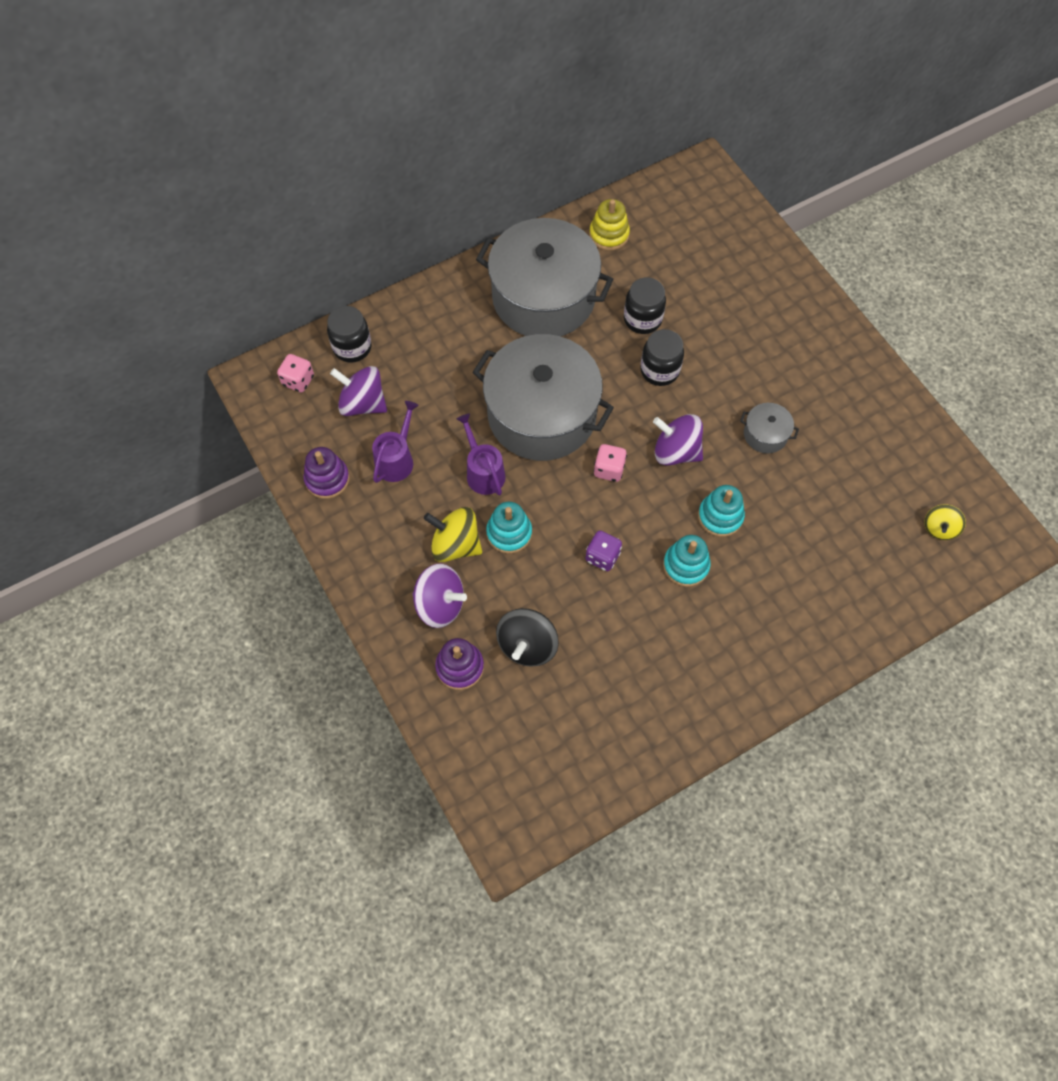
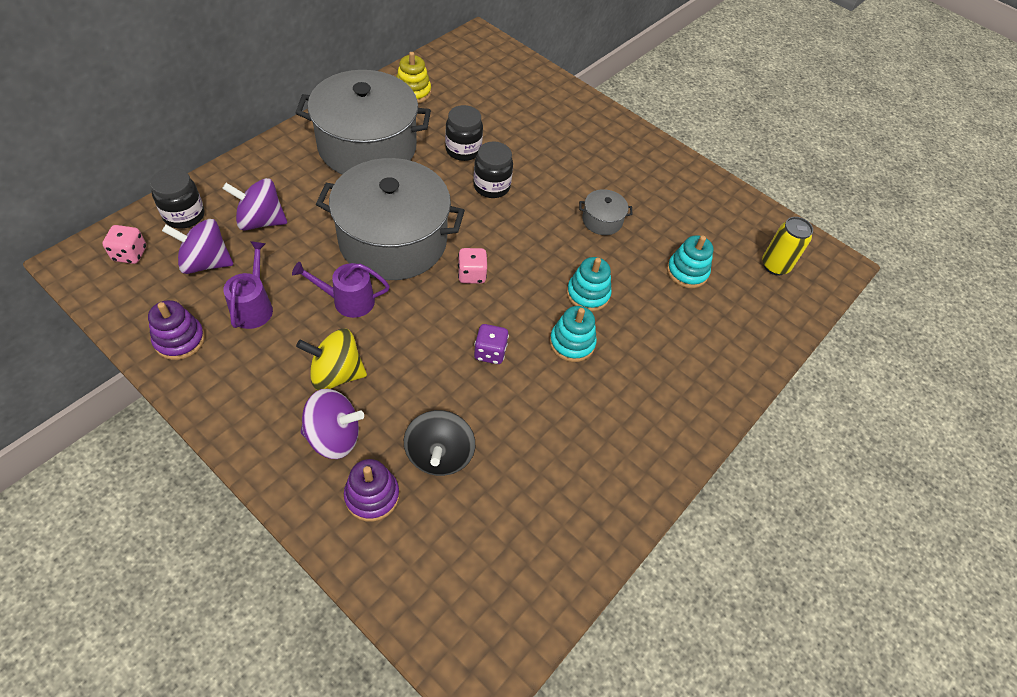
camera: 25 degrees left, 10 degrees down
(483, 472) = (348, 301): purple watering can -> purple watering can turned 45 degrees counterclockwise
(509, 533) = (390, 351): turquoise stacking toy -> turquoise stacking toy (687, 272)
(676, 451) = (528, 248): purple spinning top -> purple spinning top (261, 221)
(939, 528) = (775, 266): yellow spinning top -> yellow can

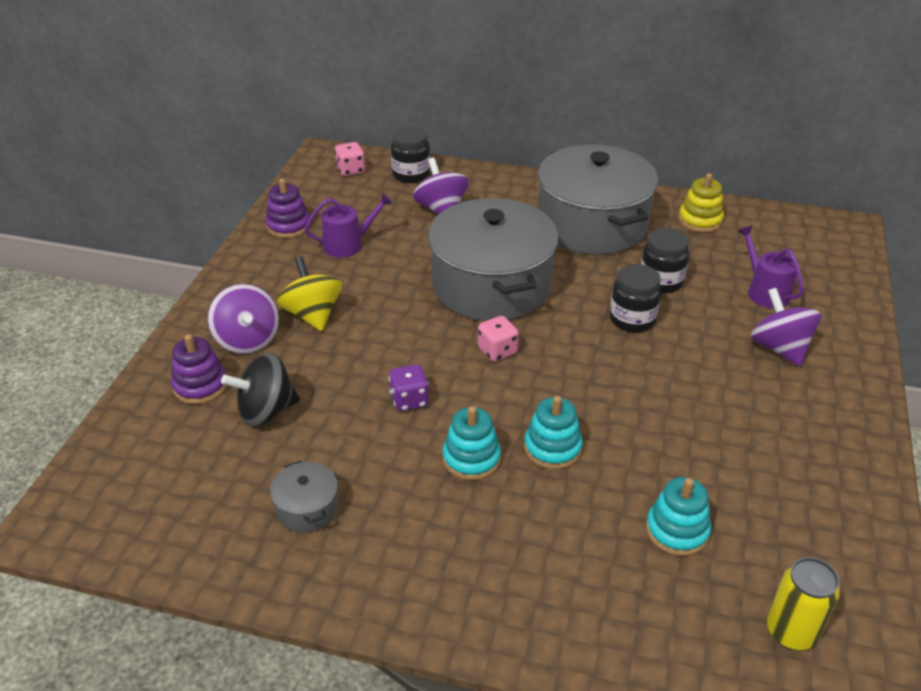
camera: 70 degrees right, 15 degrees down
(205, 262) = (373, 204): purple spinning top -> purple spinning top (779, 348)
(348, 301) = (397, 289): purple watering can -> purple watering can (765, 291)
(602, 220) = (678, 422): grey pot -> grey pot (307, 508)

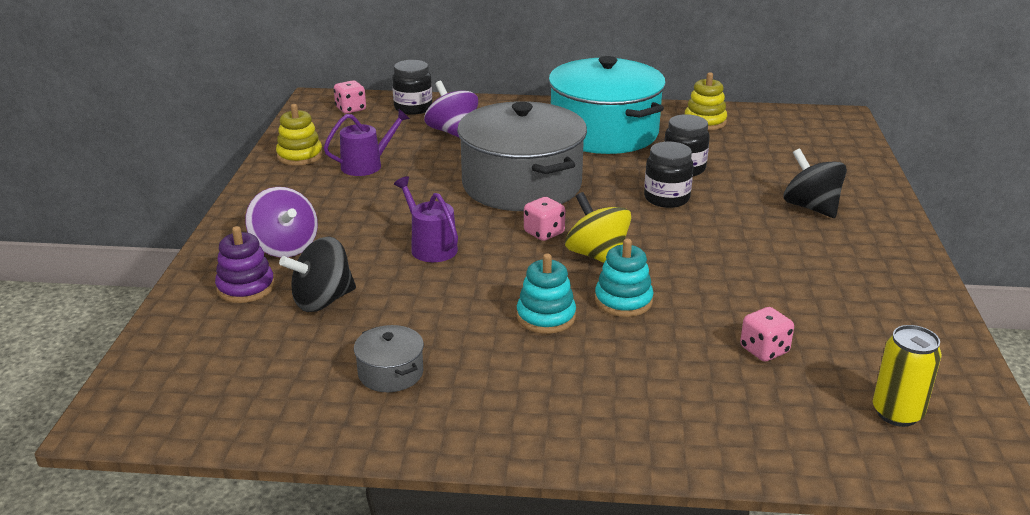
camera: 10 degrees left, 10 degrees down
(288, 226) = (300, 156): purple stacking toy -> yellow stacking toy
(312, 315) = (347, 222): yellow spinning top -> yellow spinning top (597, 256)
(409, 400) = (468, 278): purple dice -> none
(592, 225) = (604, 132): grey pot -> turquoise pot
(677, 530) = (764, 350): turquoise stacking toy -> pink dice
(765, 291) = (783, 168): purple watering can -> purple watering can (430, 247)
(779, 348) = (811, 207): purple spinning top -> black spinning top

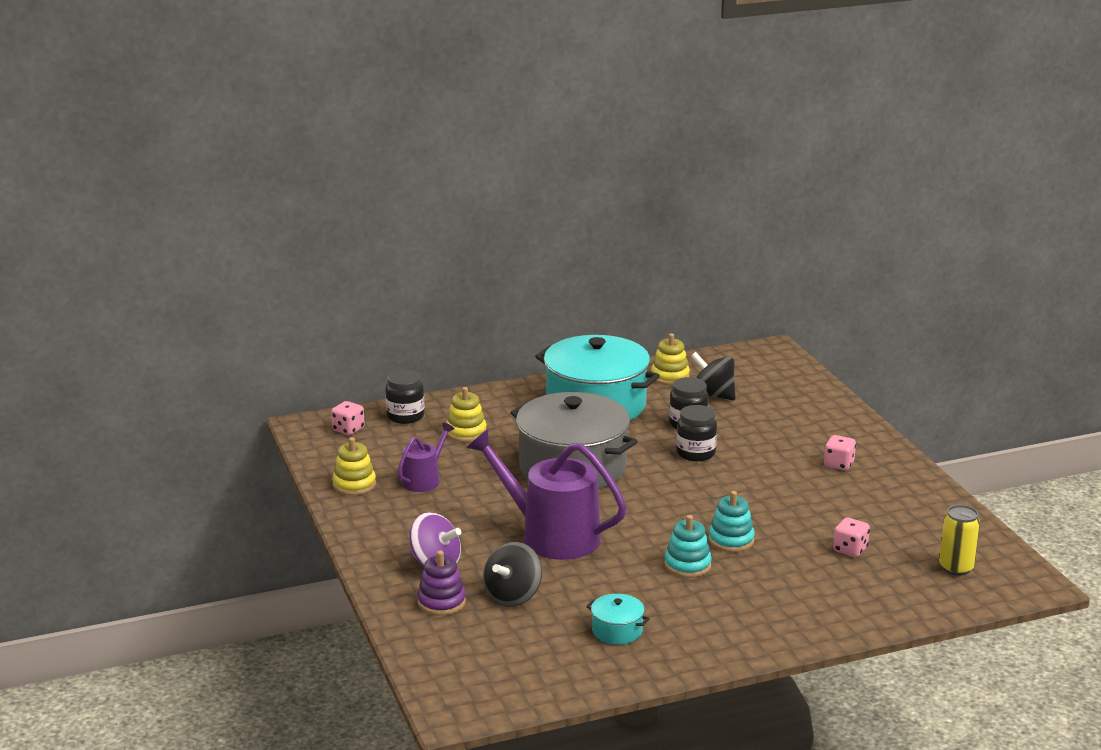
camera: 25 degrees left, 5 degrees down
(390, 373) = (617, 631): grey pot -> turquoise pot
(430, 247) = (552, 536): purple watering can -> purple watering can, size x1.93
(452, 132) = (466, 432): purple spinning top -> yellow stacking toy
(544, 233) = (628, 503): pink dice -> pink dice (839, 464)
(597, 256) = (683, 512): yellow spinning top -> none
(811, 207) = (806, 436): black spinning top -> black spinning top (713, 395)

